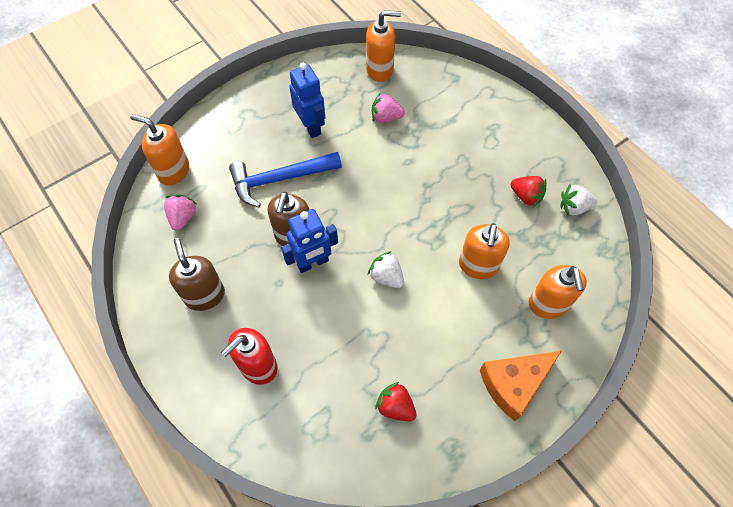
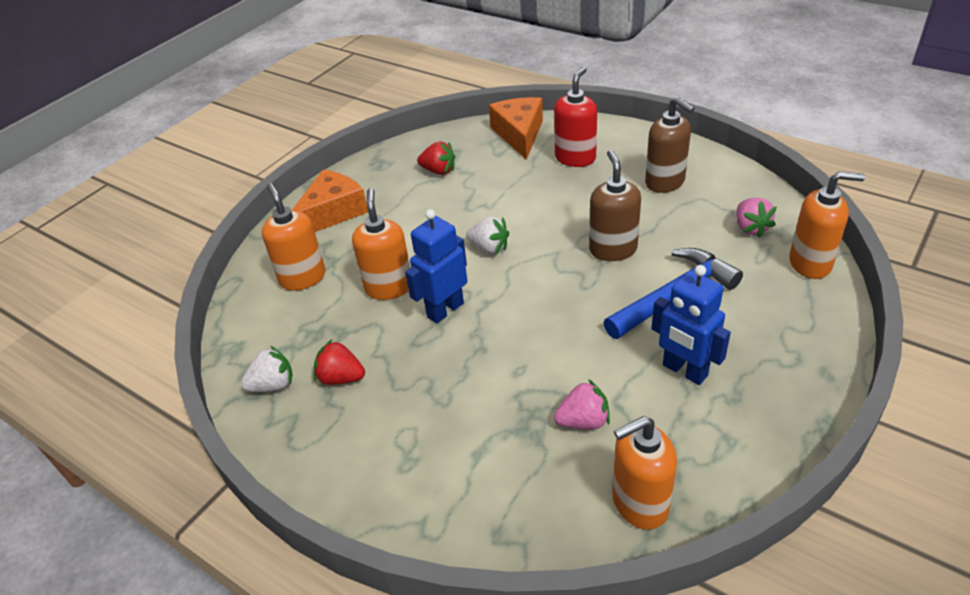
camera: 165 degrees right, 20 degrees down
(290, 436) = (519, 134): none -> orange cheese
(313, 263) = (575, 235): blue robot -> blue robot (445, 310)

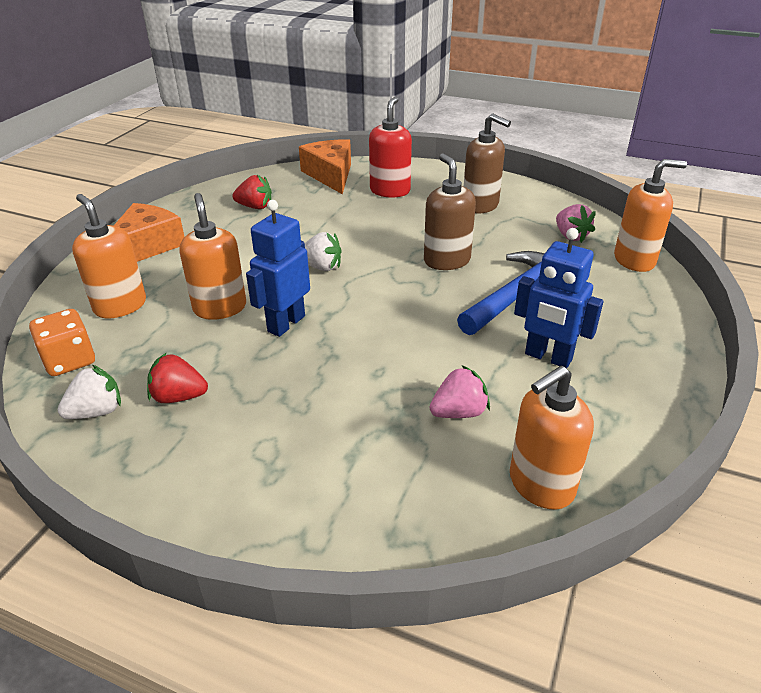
camera: 15 degrees left, 5 degrees down
(255, 331) = (69, 360): none -> orange dice

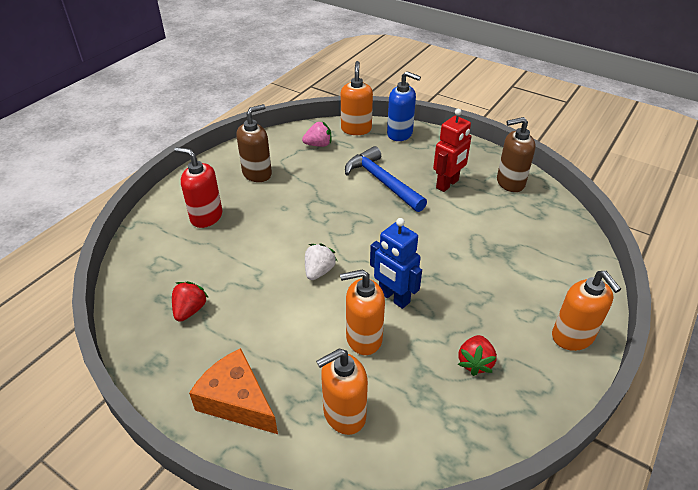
camera: 80 degrees left, 5 degrees up
(69, 360) = (423, 446): orange dice -> none
(97, 411) = (490, 415): white strawberry -> none
(330, 175) = (150, 251): orange cheese -> none
(446, 260) = (331, 204): brown soap dispenser -> brown soap dispenser (510, 183)
(459, 412) = (493, 227): pink strawberry -> none
(540, 485) = (546, 209): orange soap dispenser -> orange soap dispenser (572, 337)
(548, 357) = (447, 184): blue robot -> red robot
(656, 300) = (400, 134): none -> blue soap dispenser

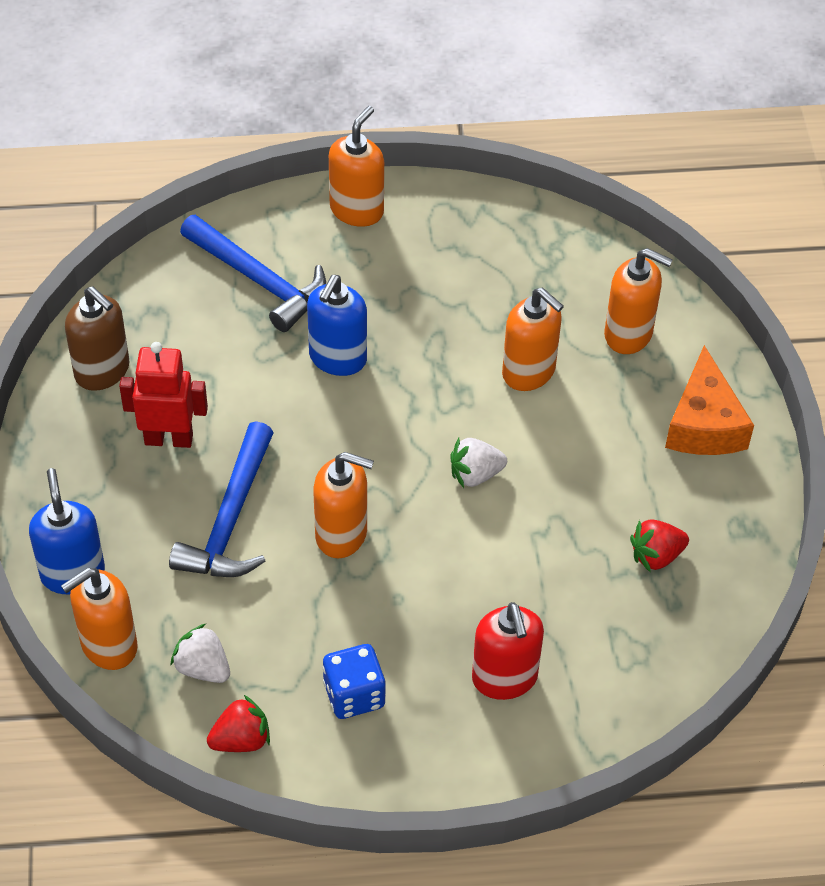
camera: 130 degrees left, 10 degrees up
(257, 173) = (354, 695): brown soap dispenser -> blue dice
(318, 145) = (203, 668): pink strawberry -> white strawberry
(337, 208) = (342, 534): none -> orange soap dispenser
(393, 297) = (446, 379): blue robot -> none
(449, 262) = (337, 358): none -> blue soap dispenser
(475, 362) = (468, 269): red strawberry -> red strawberry (241, 740)
(536, 262) = (259, 280): none -> blue hammer

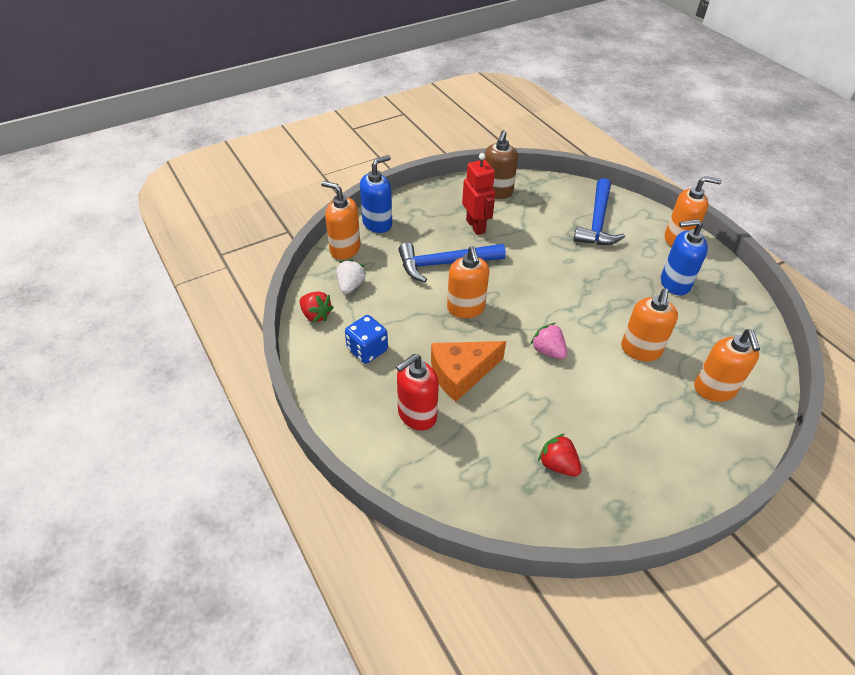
camera: 65 degrees right, 5 degrees down
(337, 358) = (576, 267): blue soap dispenser -> blue soap dispenser (674, 283)
(475, 474) = (548, 351): white strawberry -> pink strawberry
(704, 424) = (682, 456): orange cheese -> orange cheese (461, 373)

